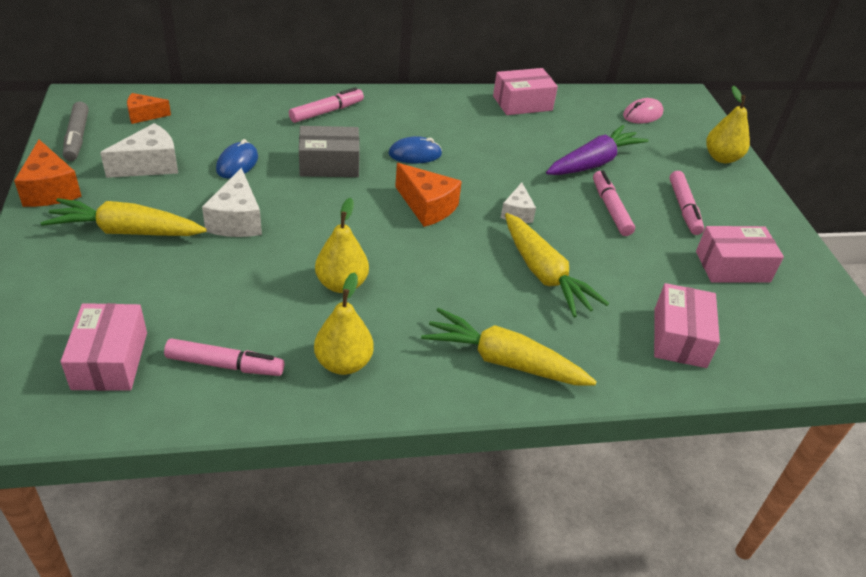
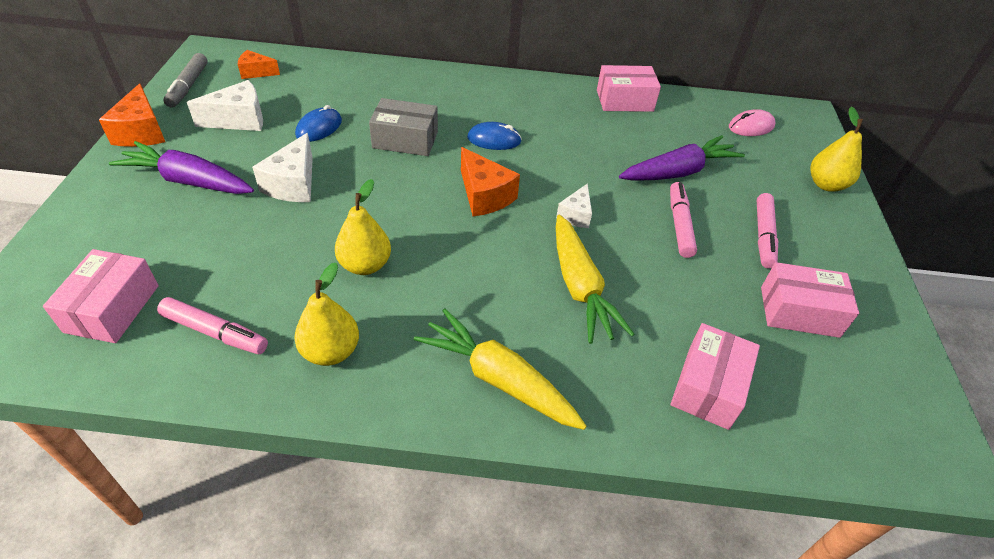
camera: 15 degrees right, 5 degrees up
(127, 231) = (189, 181): yellow carrot -> purple carrot
(327, 112) = (425, 87): pink marker -> none

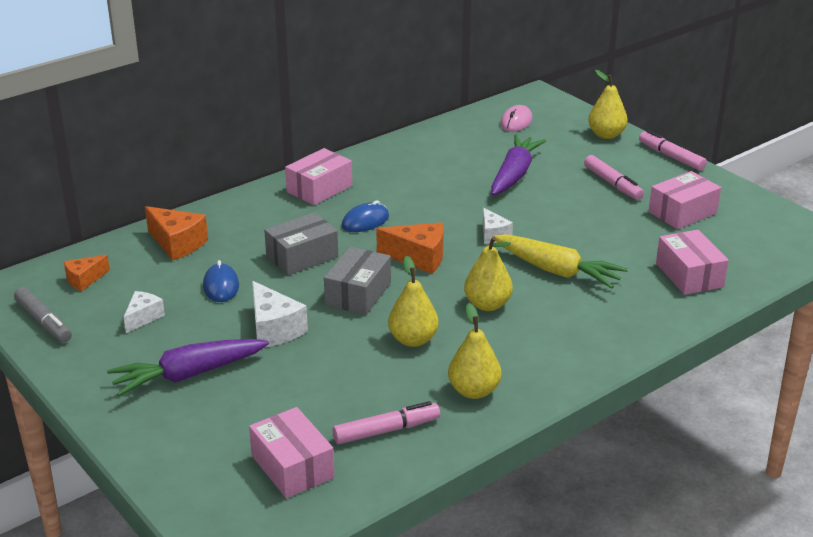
camera: 40 degrees left, 15 degrees down
(142, 132) = (76, 372): orange cheese -> orange cheese (177, 244)
(239, 120) = (143, 317): white cheese -> white cheese, size x0.63
(392, 196) = (358, 294): none -> grey box
(471, 276) = (487, 305): none -> yellow pear
(499, 379) = (586, 340): yellow carrot -> none
(624, 100) = (411, 147): pink box -> pink box (319, 189)
(679, 224) = (560, 205): pink marker -> pink marker (671, 157)

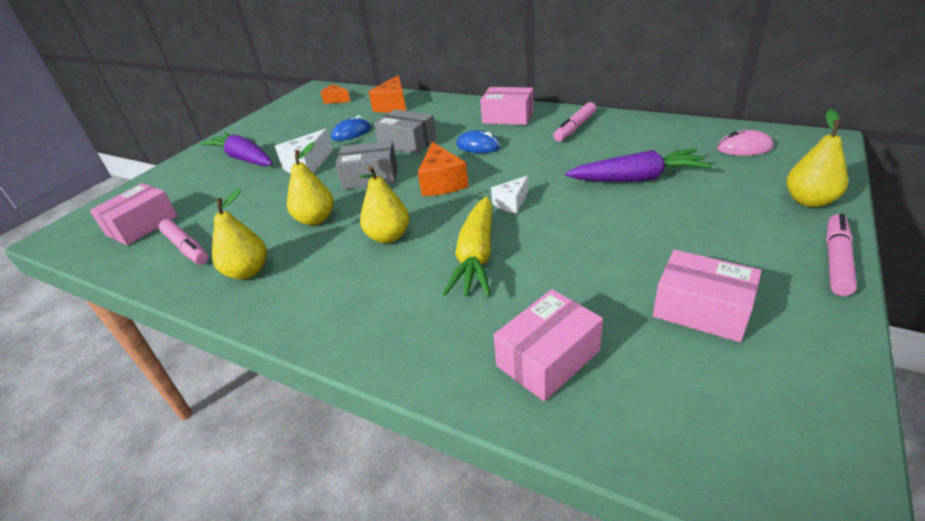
camera: 70 degrees right, 5 degrees up
(44, 322) = (287, 107): grey marker -> none
(143, 317) = (303, 126): white cheese -> none
(612, 184) = (700, 238): pink marker -> pink marker (575, 128)

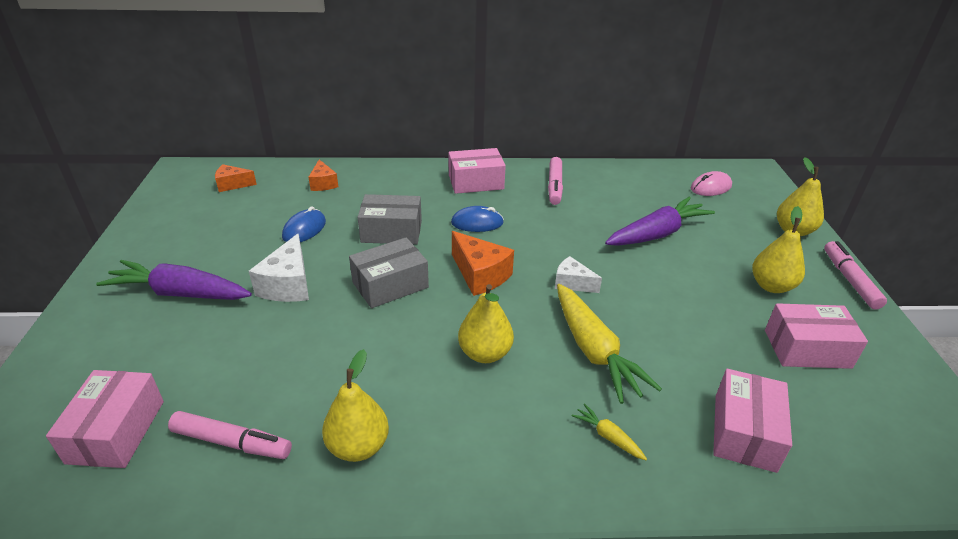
camera: 35 degrees left, 0 degrees up
(316, 219) = (376, 355): yellow pear -> yellow pear (771, 286)
(393, 106) = (323, 183): orange cheese -> orange cheese, size x0.63
(420, 321) = (608, 437): none -> yellow carrot
(511, 203) = (572, 283): white cheese -> white cheese turned 105 degrees clockwise

